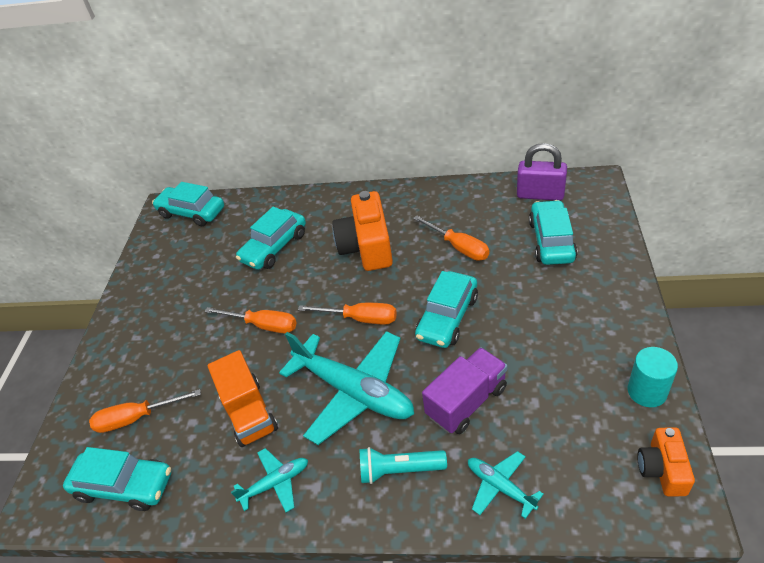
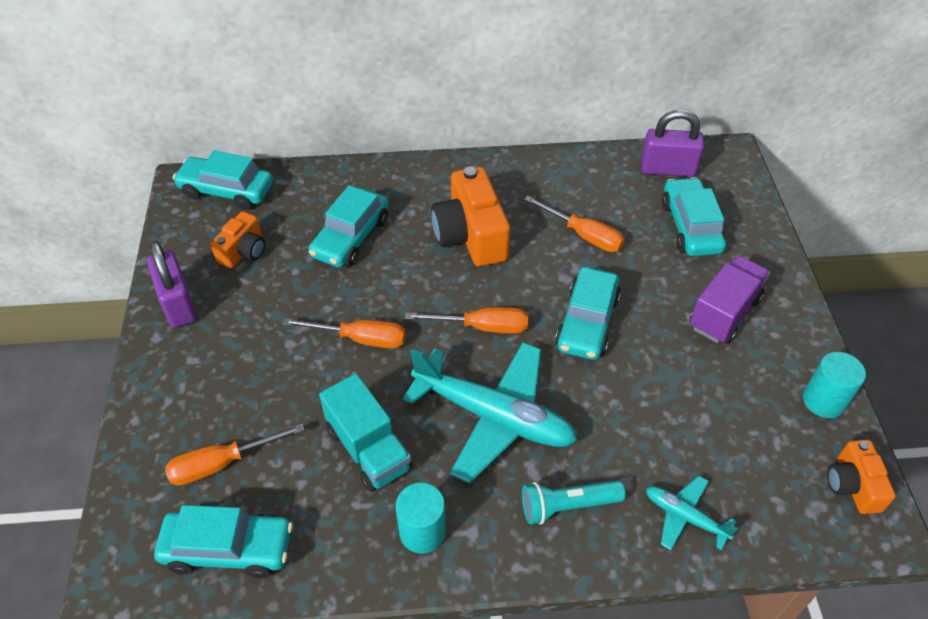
camera: 15 degrees left, 5 degrees up
(136, 295) = (178, 304): none -> purple padlock
(193, 257) = (243, 251): none -> orange camera
(249, 412) = (369, 449): orange truck -> turquoise truck
(275, 483) = (422, 532): turquoise plane -> turquoise cylinder
(466, 401) = (629, 422): purple truck -> purple truck (724, 313)

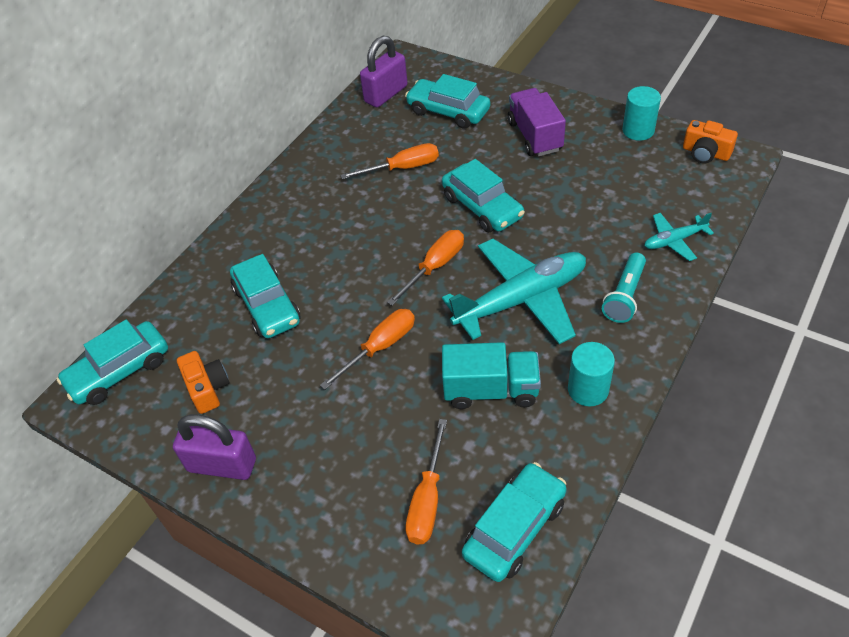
camera: 50 degrees left, 0 degrees up
(471, 235) = (340, 230): orange camera -> none

